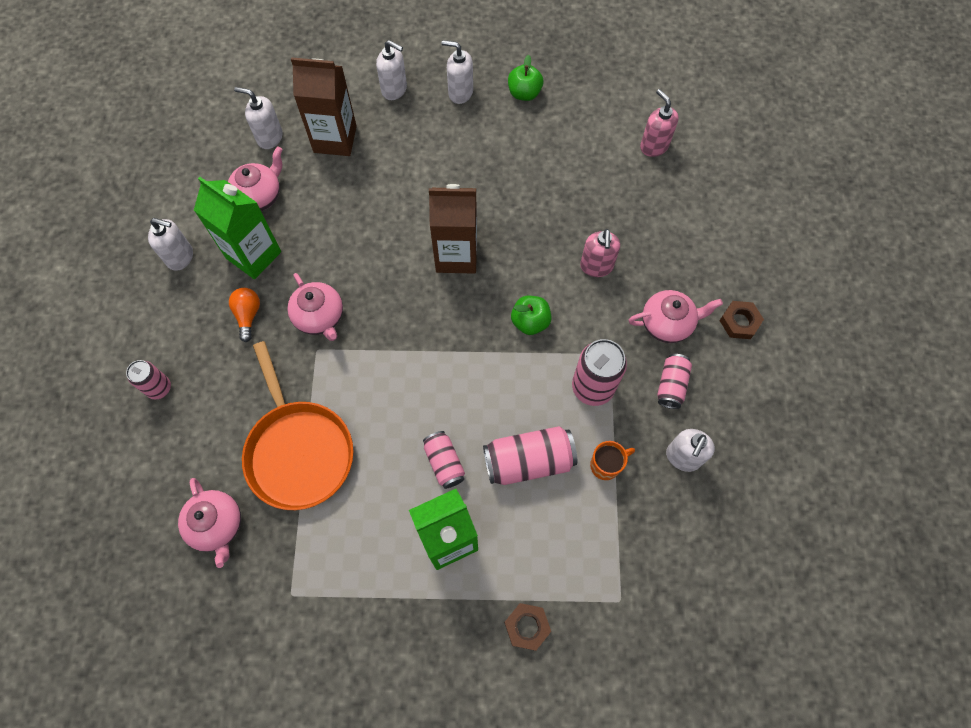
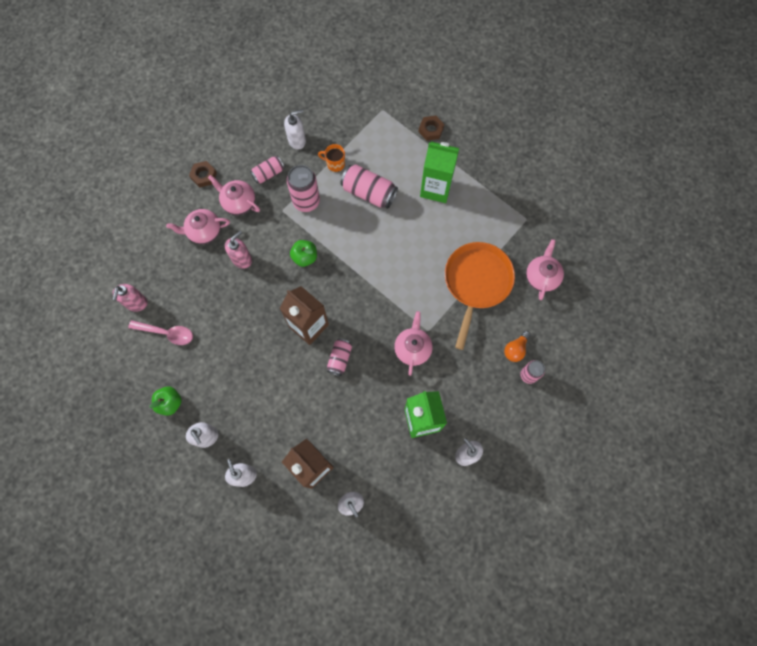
camera: 140 degrees left, 5 degrees up
(248, 315) = (451, 382): orange light bulb -> orange light bulb (515, 349)
(259, 196) = (390, 461): pink teapot -> pink teapot (204, 231)
(444, 463) = (409, 222): pink can -> pink can (339, 359)
(593, 143) = (167, 333): none -> pink spoon

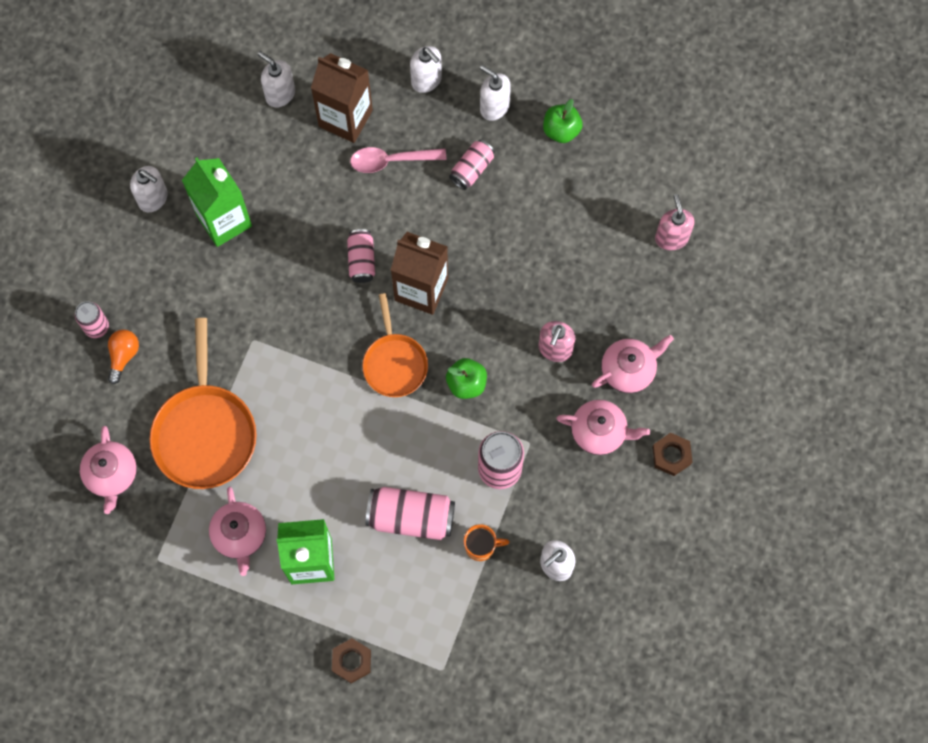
camera: 160 degrees right, 0 degrees up
(167, 333) = (610, 213): pink spoon -> pink spoon (391, 161)
(268, 173) = (575, 494): pink can -> pink can (472, 169)
(344, 284) = (394, 363): none -> orange pan
(412, 348) = (267, 308): pink teapot -> pink teapot (240, 535)

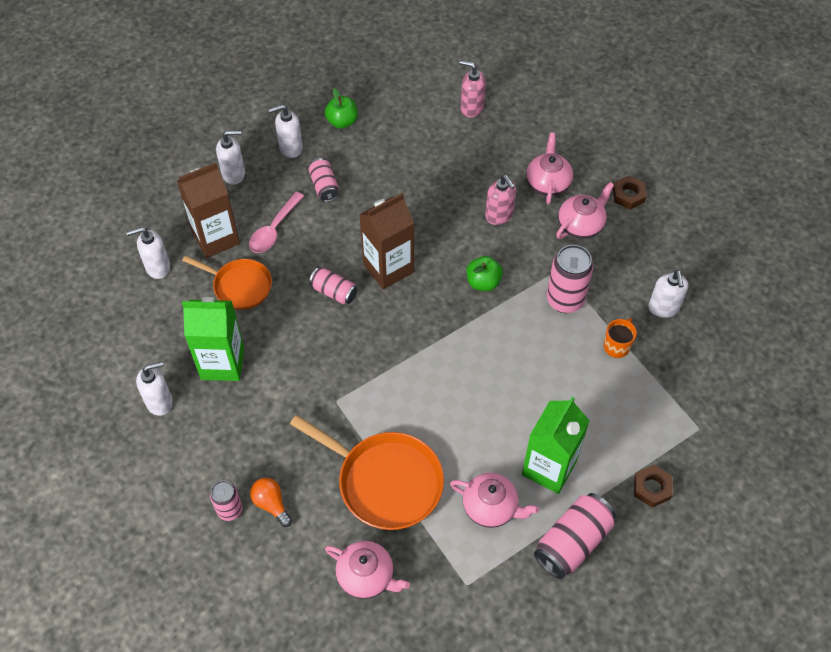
camera: 55 degrees left, 15 degrees down
(394, 363) = (432, 318): orange pan -> orange pan (240, 286)
(411, 517) = (561, 378): pink can -> pink can (572, 542)

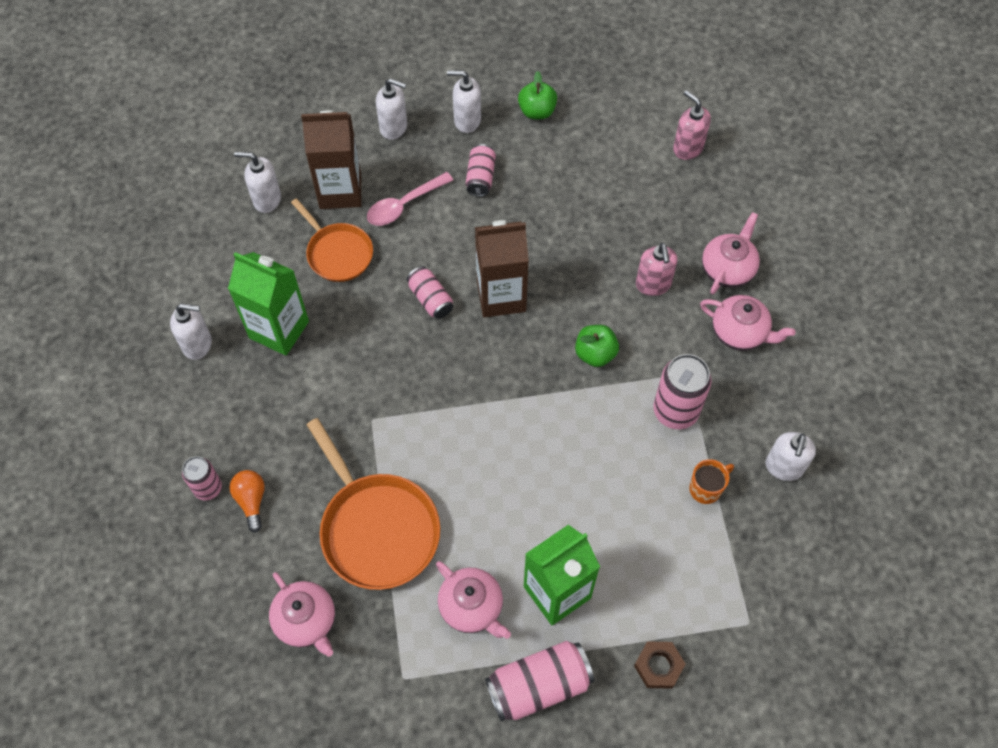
camera: 25 degrees right, 5 degrees up
(581, 225) = (740, 332): pink teapot -> pink teapot turned 45 degrees clockwise
(628, 195) = (814, 319): brown nut -> none

